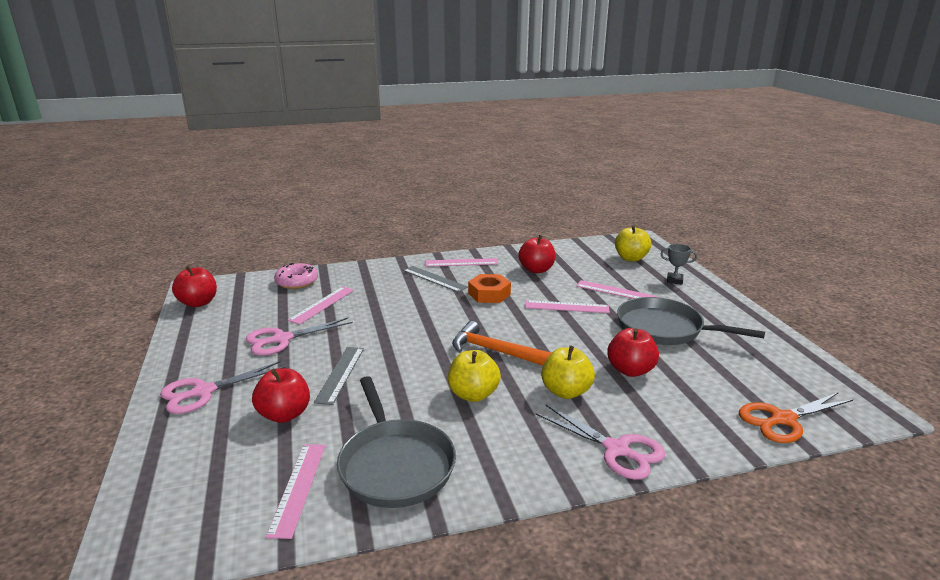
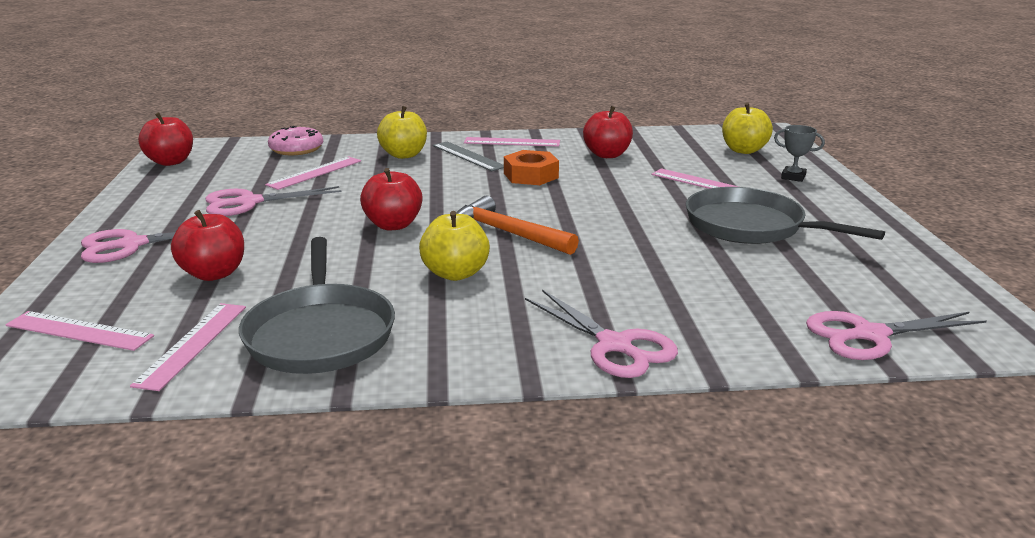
camera: 10 degrees right, 0 degrees up
(340, 374) = (301, 241): grey ruler -> none
(566, 307) = (627, 195): pink ruler -> pink ruler (79, 331)
(566, 391) = (578, 280): yellow apple -> yellow apple (404, 155)
(630, 370) = (678, 266): red apple -> red apple (393, 225)
(783, 419) = (869, 335): orange scissors -> pink scissors

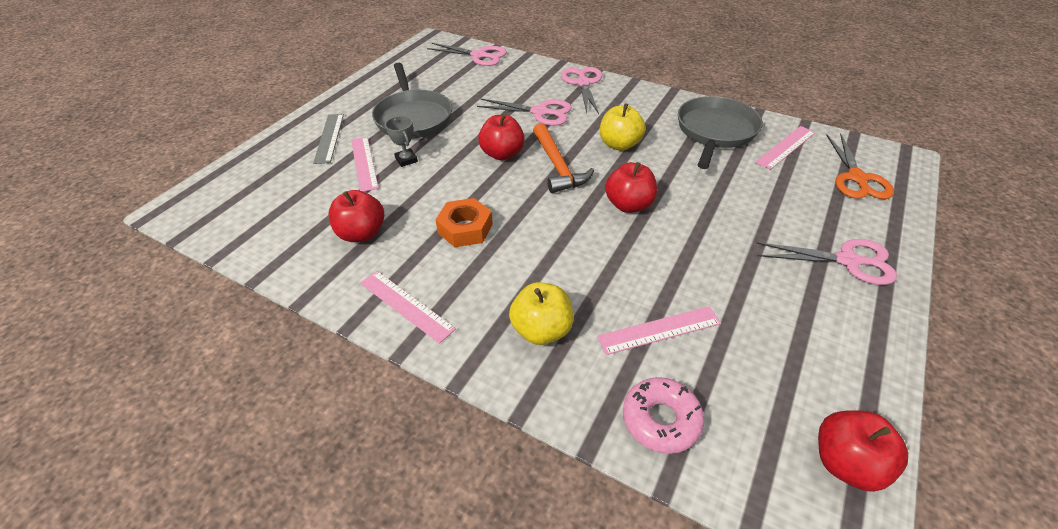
camera: 145 degrees left, 20 degrees up
(79, 331) = (857, 178): pink ruler -> orange scissors
(214, 274) = (775, 199): red apple -> red apple (502, 154)
(249, 202) = (742, 292): pink scissors -> pink scissors (540, 112)
(468, 156) = (480, 293): grey ruler -> grey ruler (329, 138)
(743, 150) = (256, 190): yellow apple -> none
(793, 177) = (299, 145): grey trophy -> grey trophy (406, 160)

